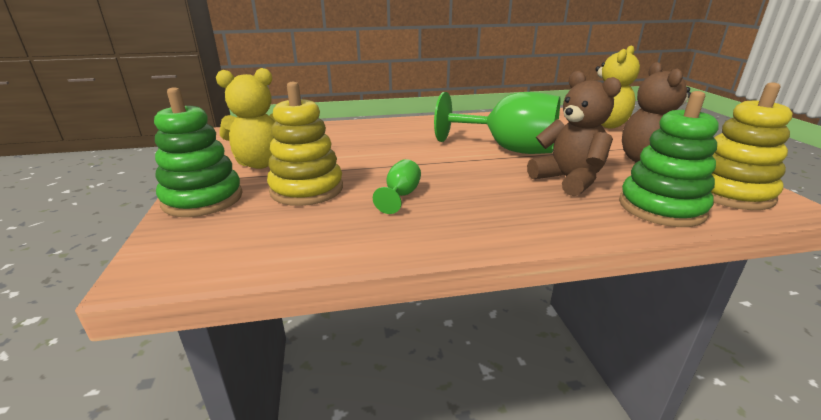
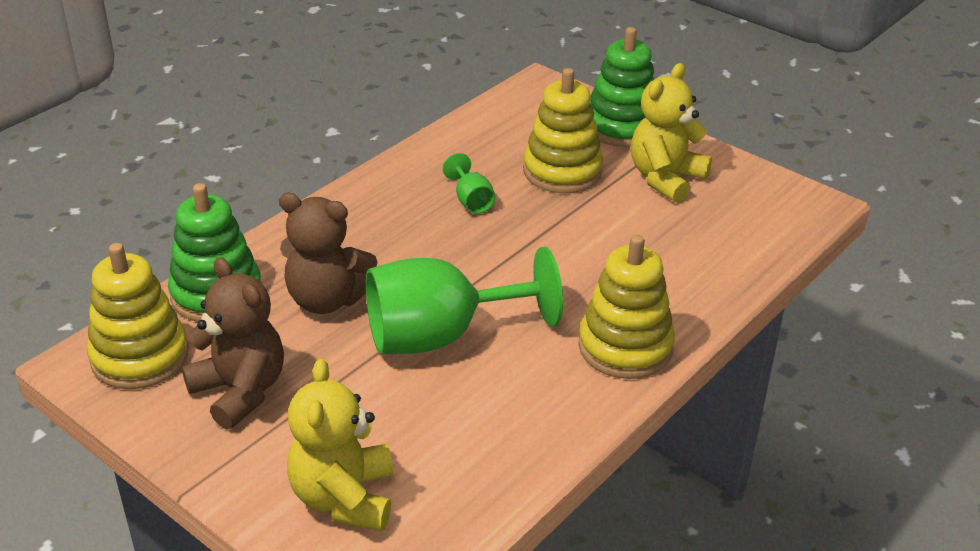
camera: 140 degrees right, 10 degrees up
(422, 125) = (625, 347): none -> yellow stacking toy

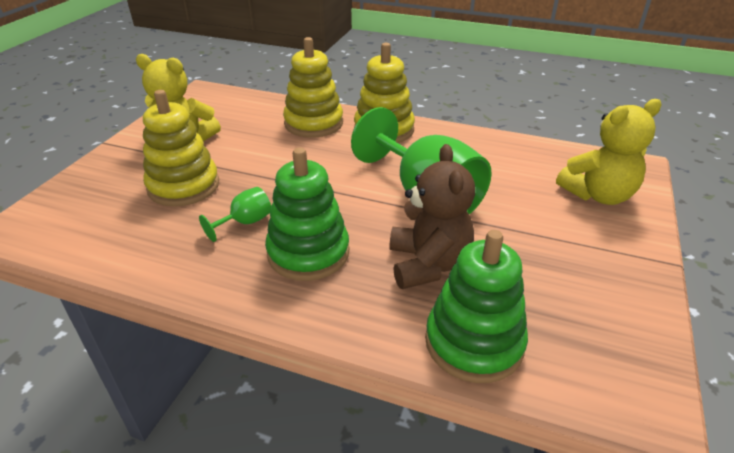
camera: 110 degrees left, 0 degrees up
(140, 356) = (596, 360): yellow stacking toy -> yellow stacking toy (313, 123)
(240, 391) = (567, 274): brown teddy bear -> none
(622, 127) = (105, 170): green stacking toy -> green stacking toy (308, 253)

